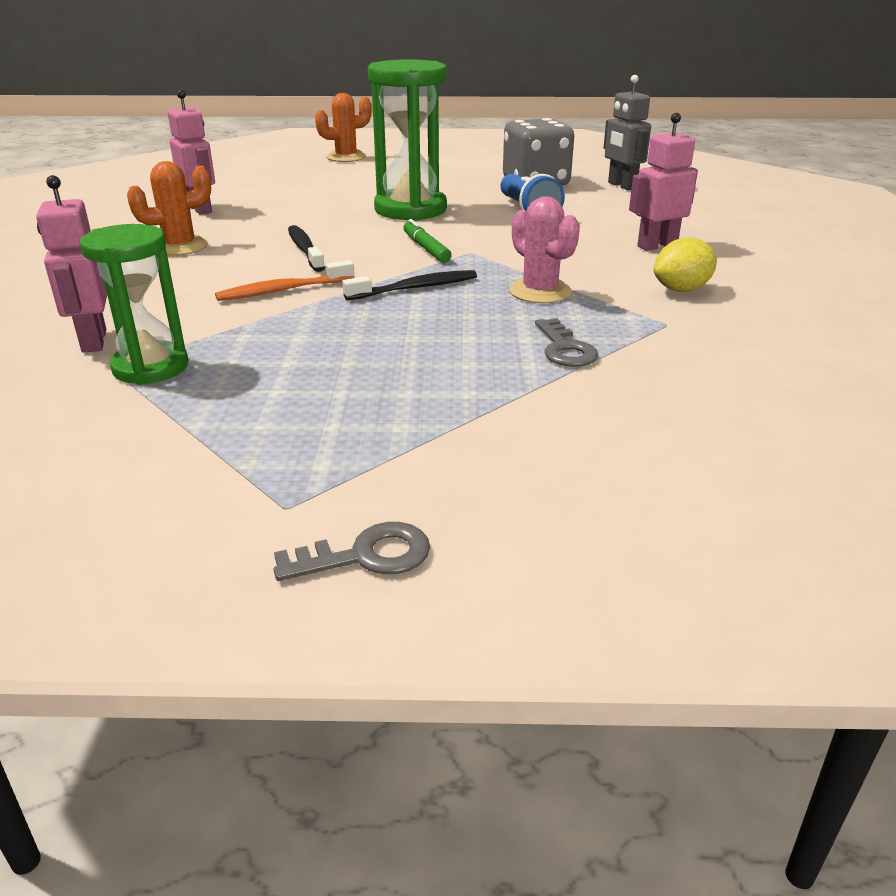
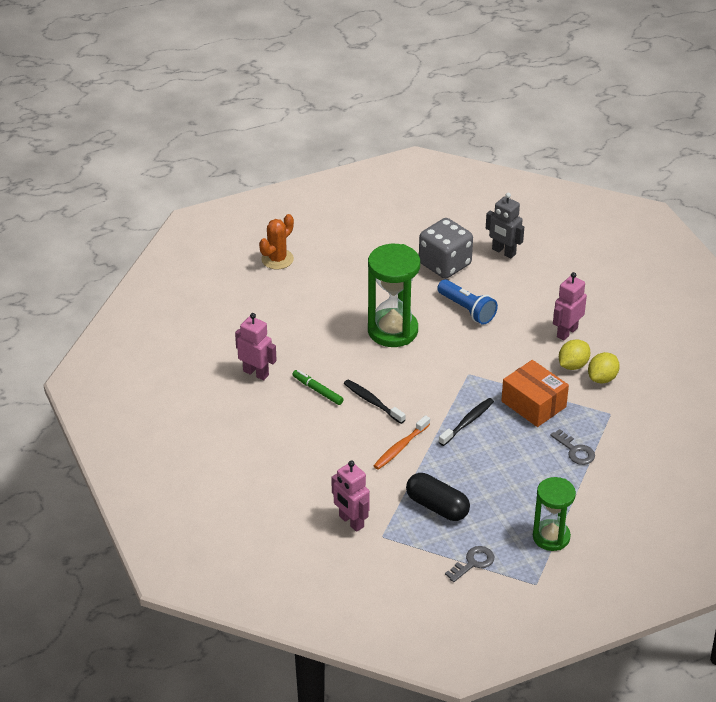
camera: 25 degrees left, 10 degrees up
(150, 367) = (400, 530): green hourglass -> green hourglass (551, 537)
(180, 247) = (295, 422): orange cactus -> none
(248, 356) = (437, 506): none -> black capsule
(366, 556) = (581, 593): grey key -> grey key (473, 563)
(426, 248) = (440, 377): green marker -> green marker (317, 390)
(540, 292) = (533, 404): pink cactus -> orange box
(641, 271) = (573, 365): none -> yellow lemon

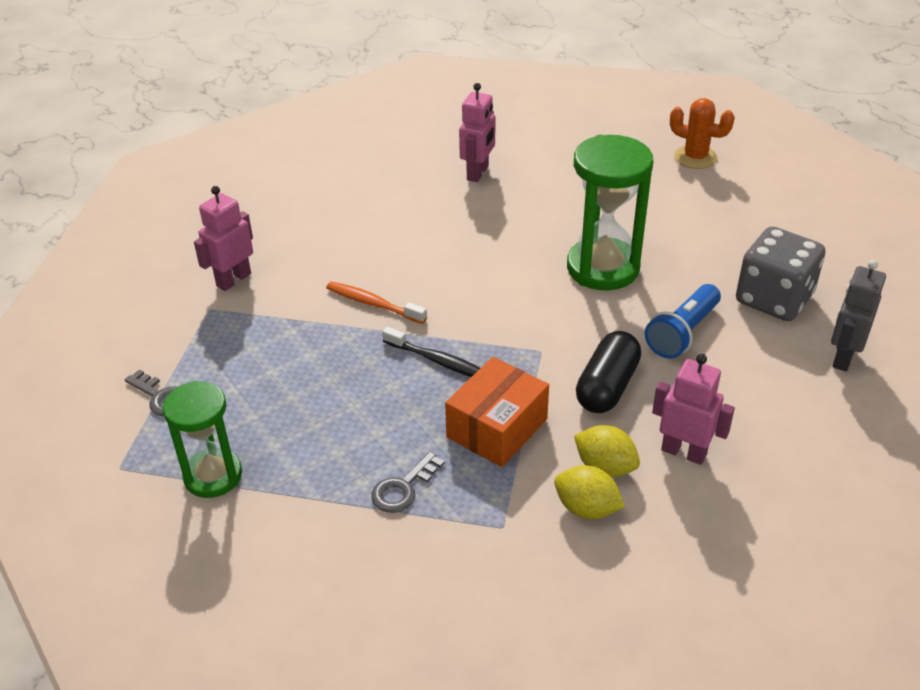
camera: 80 degrees right, 0 degrees up
(317, 390) = (462, 222): green marker -> none
(372, 402) = (454, 269): black toothbrush -> none
(437, 506) = (266, 351): black capsule -> black capsule (607, 387)

